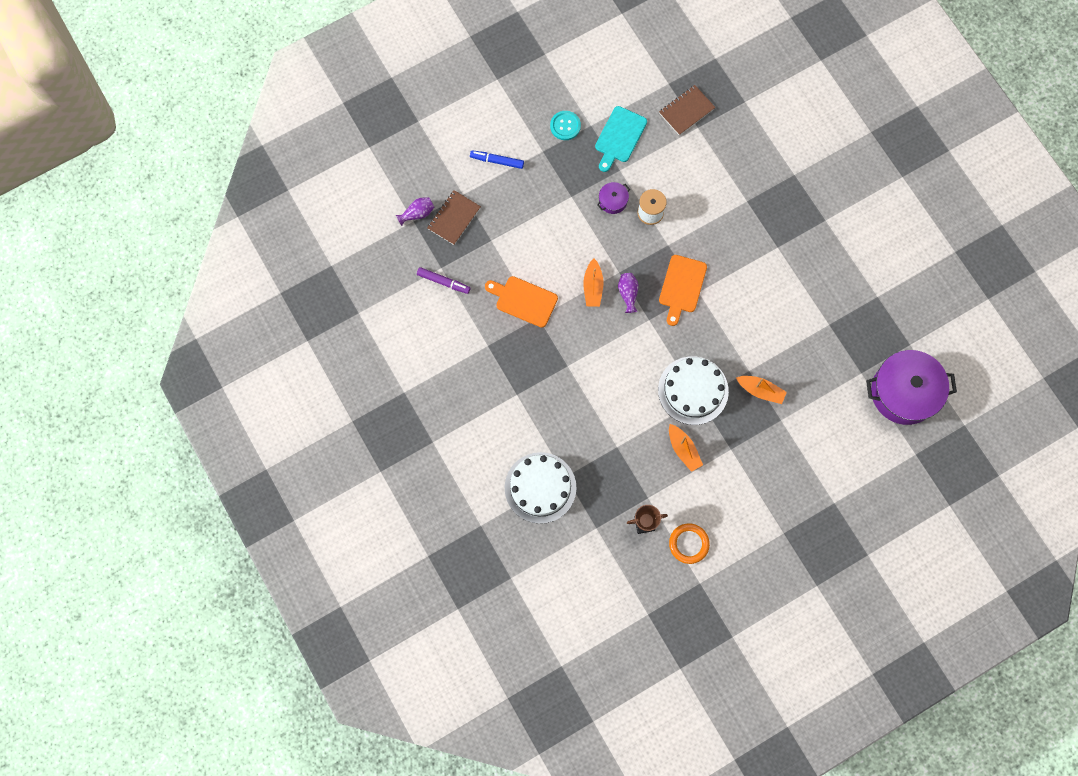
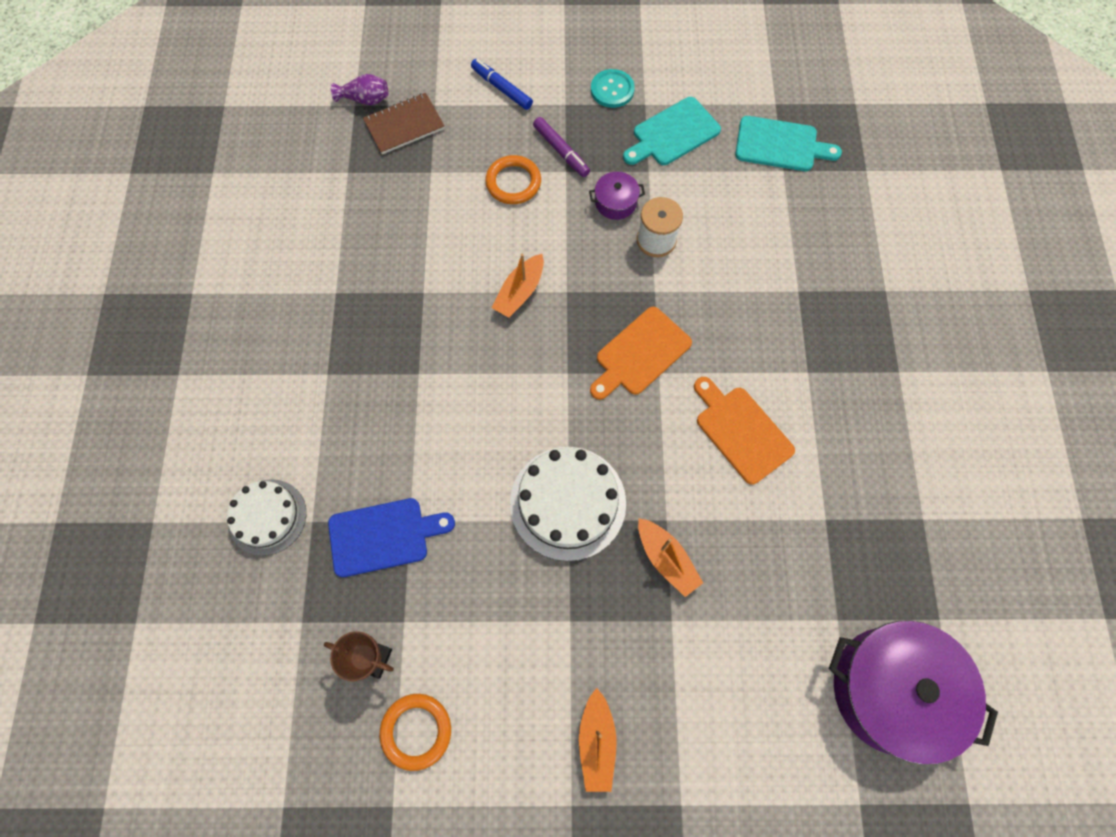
camera: 30 degrees right, 5 degrees down
(443, 282) = (338, 189): purple marker -> purple marker (561, 151)
(524, 300) = (420, 262): orange cutting board -> orange cutting board (741, 431)
(540, 487) = (267, 517): white cake -> white cake, size x0.66
(545, 220) = (513, 182): none -> orange ring
(608, 462) = (383, 536): none -> blue cutting board
(628, 294) = (561, 325): purple vase -> none
(683, 449) = (500, 580): orange boat -> orange boat (596, 742)
(686, 111) = (780, 145): brown notebook -> turquoise cutting board

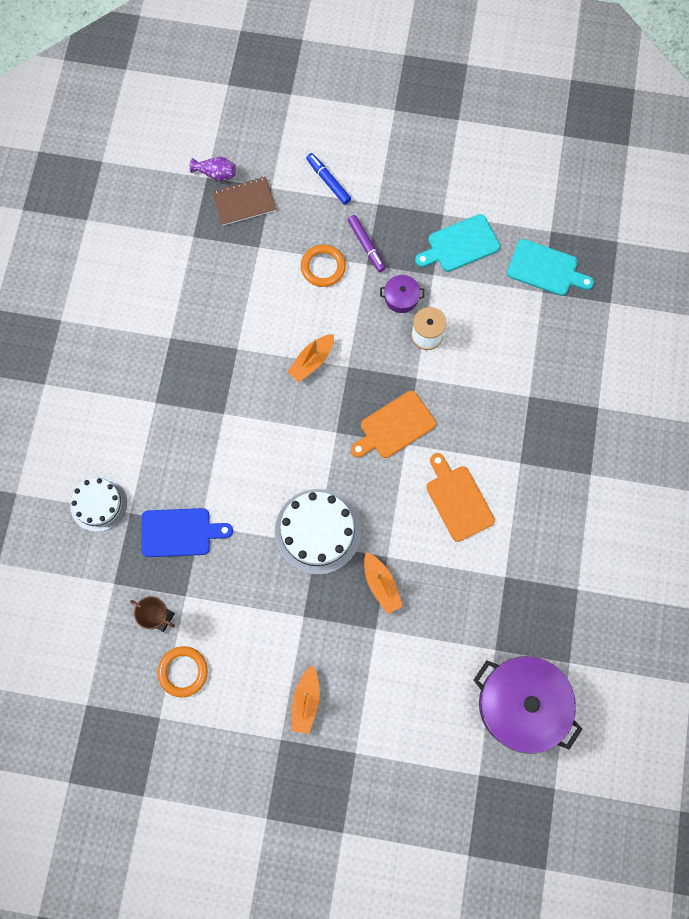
camera: 10 degrees right, 5 degrees up
(612, 90) = (418, 197): turquoise button -> none

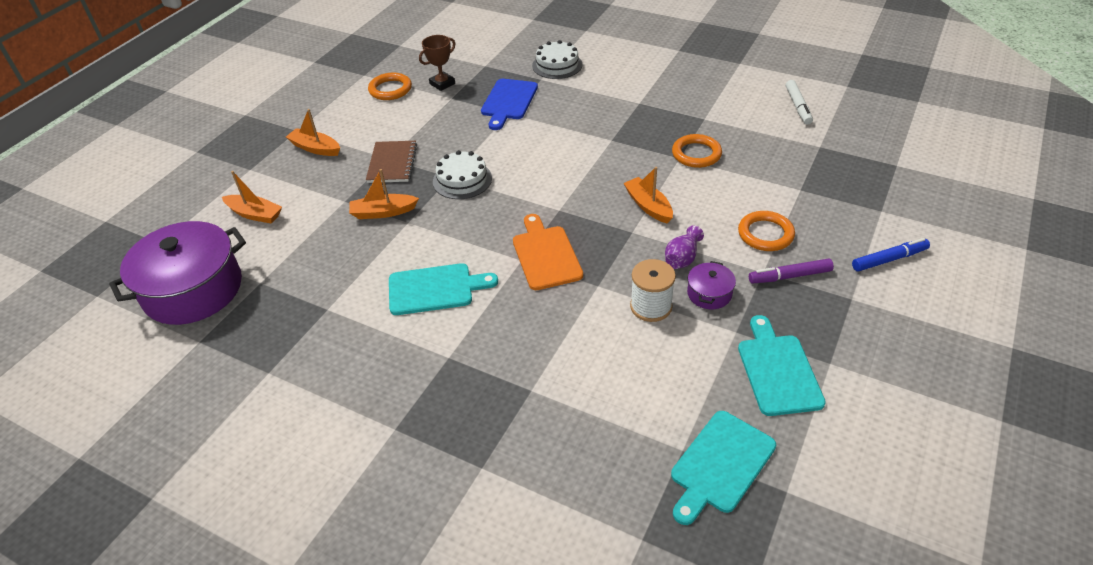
camera: 110 degrees right, 30 degrees down
(132, 259) = (798, 106): none -> white marker
(216, 174) = (901, 172): purple vase -> purple vase (682, 258)
(228, 335) = (696, 154): none -> orange ring
(244, 202) = (861, 187): brown notebook -> brown notebook (392, 163)
(317, 531) = (462, 180): white cake -> white cake, size x0.66
(417, 706) = (255, 214): none -> orange boat
(458, 500) = (435, 289): orange cutting board -> turquoise cutting board

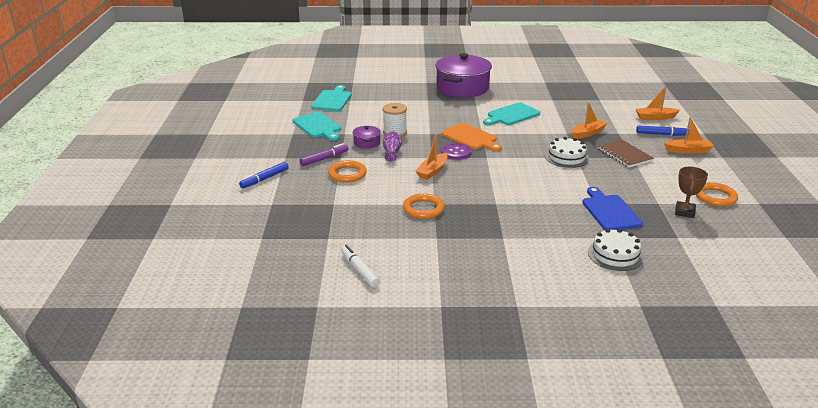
camera: 150 degrees right, 15 degrees down
(193, 290) = (625, 91): purple pot -> purple pot (462, 88)
(299, 182) = (661, 134): none -> blue marker
(591, 231) = (456, 152): none -> purple button
(648, 206) = (432, 171): orange boat -> orange boat turned 90 degrees clockwise

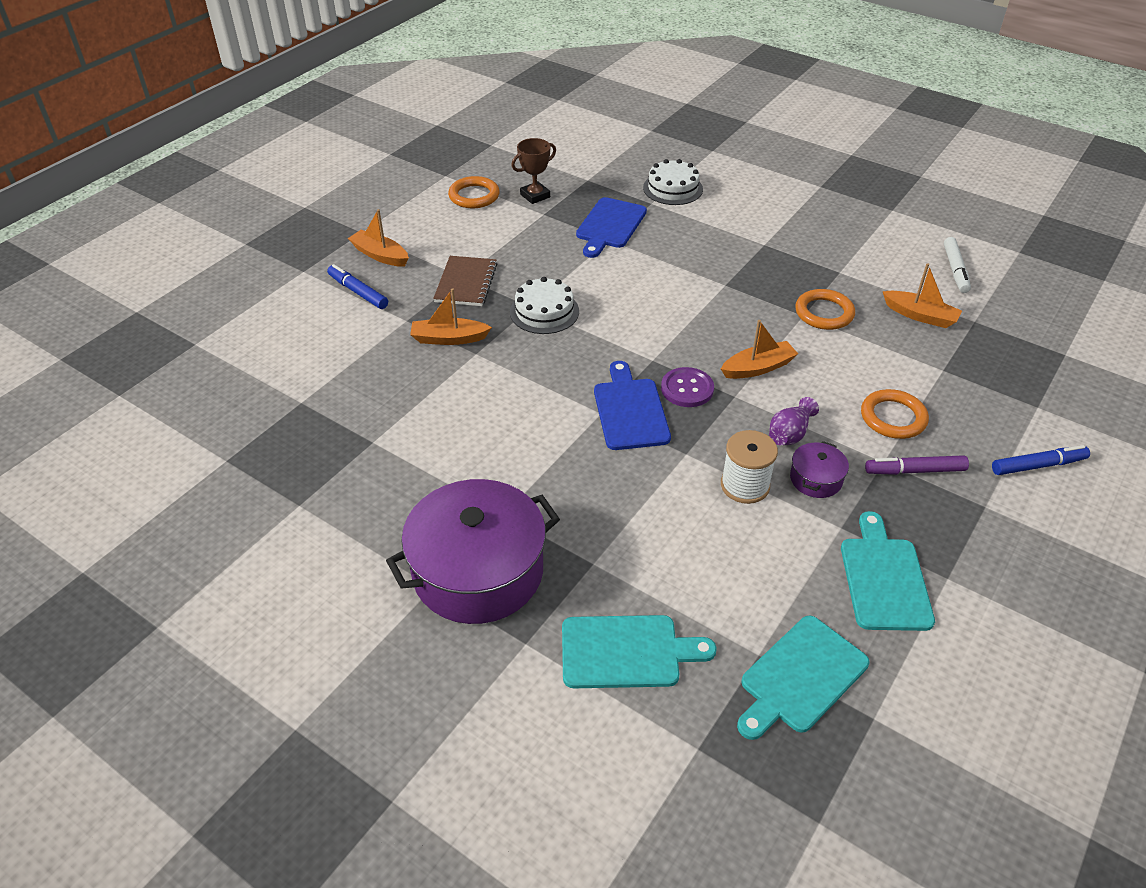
camera: 145 degrees left, 15 degrees up
(470, 137) = (630, 411): orange cutting board -> blue cutting board
(511, 115) = (497, 434): turquoise cutting board -> turquoise cutting board (626, 652)
(655, 117) = (303, 323): orange boat -> orange boat (920, 316)

